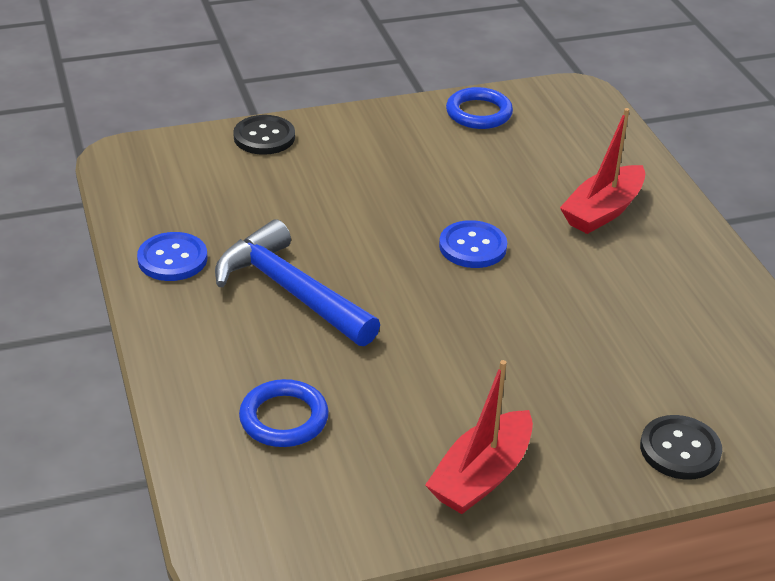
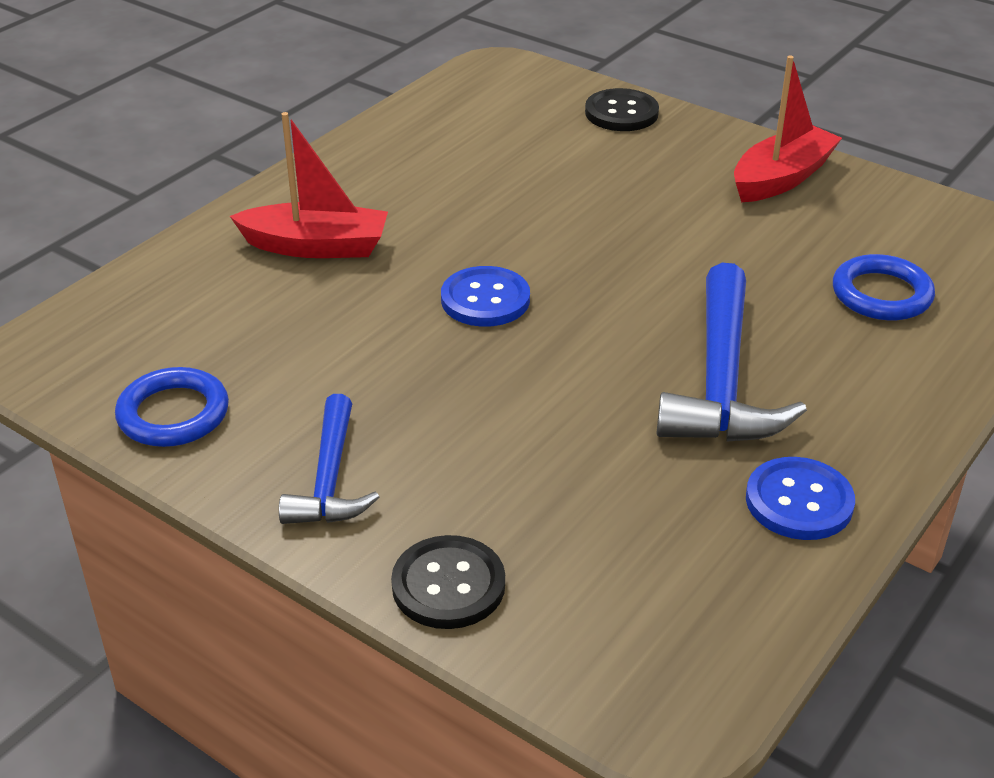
camera: 125 degrees left, 0 degrees up
(374, 135) = (330, 479): none -> blue hammer
(481, 476) = (781, 178): red boat -> red boat turned 45 degrees counterclockwise

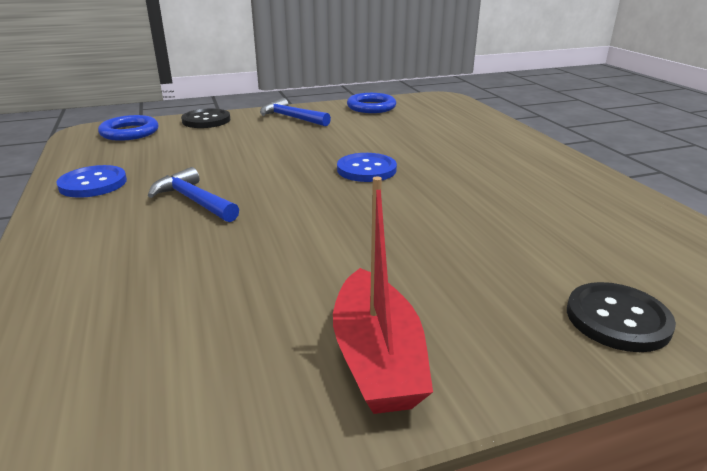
camera: 125 degrees right, 10 degrees down
(316, 246) = (475, 148): red boat -> none
(721, 380) = (194, 201): blue hammer -> blue hammer, size x0.62
(881, 294) = (143, 303): blue ring -> blue ring (129, 132)

